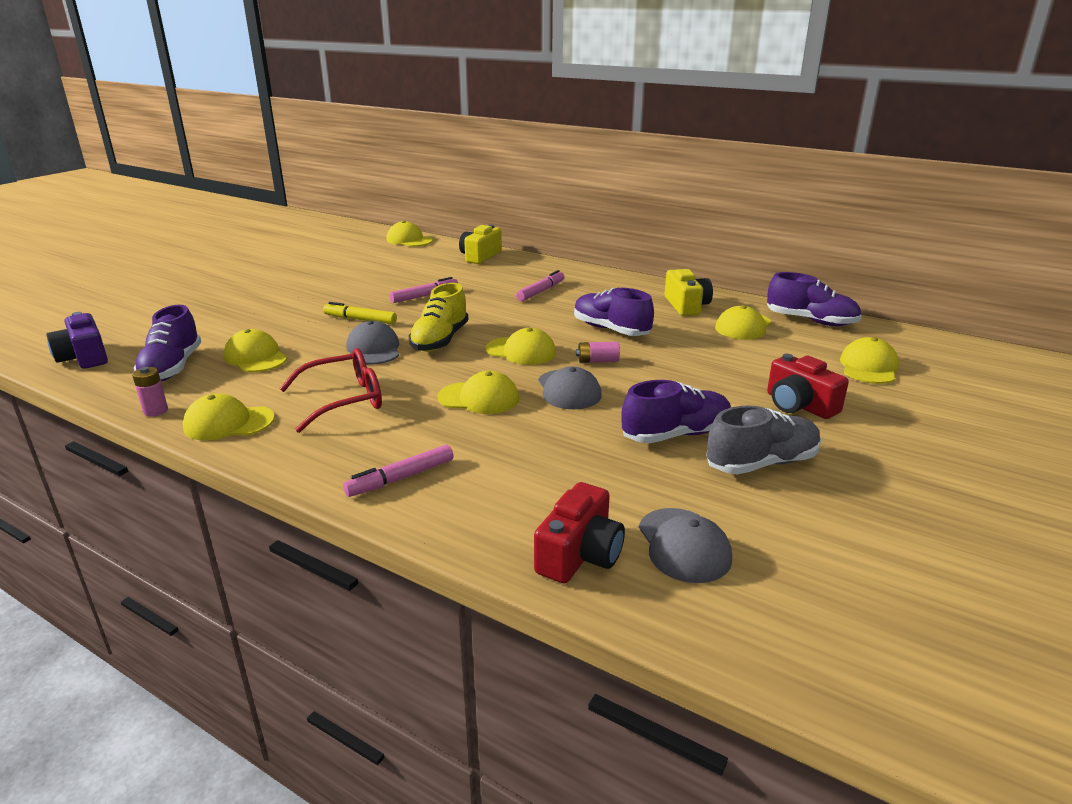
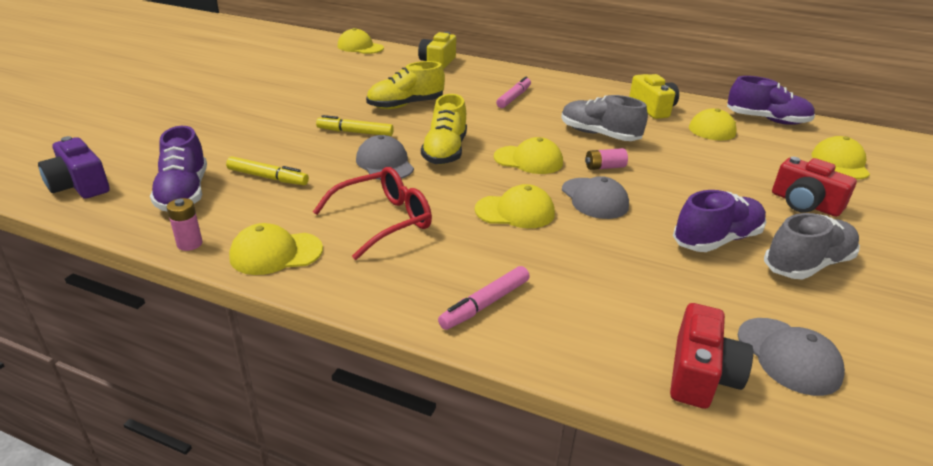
camera: 10 degrees left, 5 degrees up
(255, 357) = (268, 177): yellow cap -> yellow marker
(424, 296) = (405, 105): pink marker -> yellow shoe
(611, 330) = (599, 135): purple shoe -> grey shoe

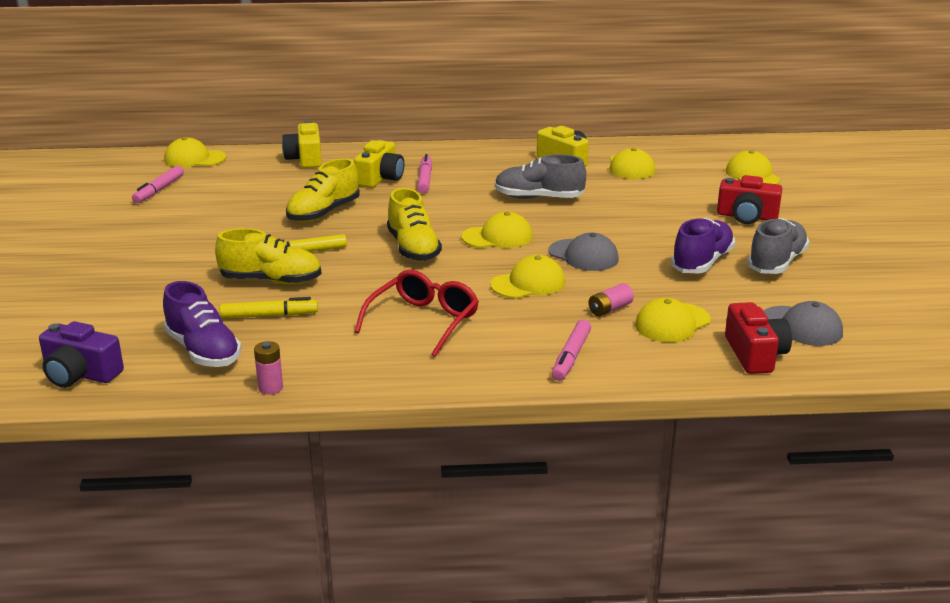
camera: 25 degrees left, 5 degrees down
(276, 253) = (359, 372): yellow cap -> yellow cap (672, 323)
(304, 149) = (271, 281): none -> yellow shoe
(310, 63) = (159, 190): none -> pink marker
(384, 163) = (368, 274): grey cap -> none
(479, 89) = (380, 178): none -> yellow camera
(604, 167) = (569, 226): pink battery -> pink battery (610, 309)
(766, 120) = (670, 149): purple shoe -> none

